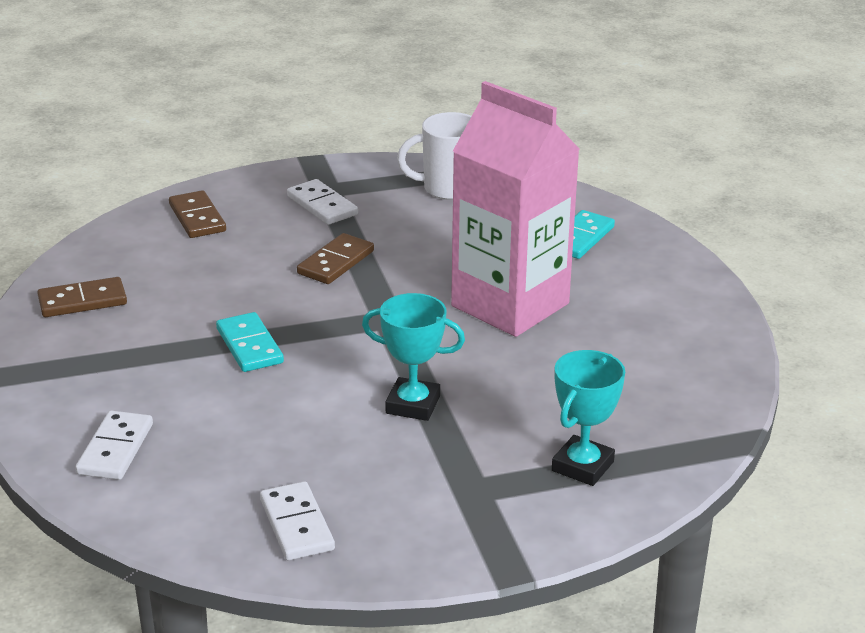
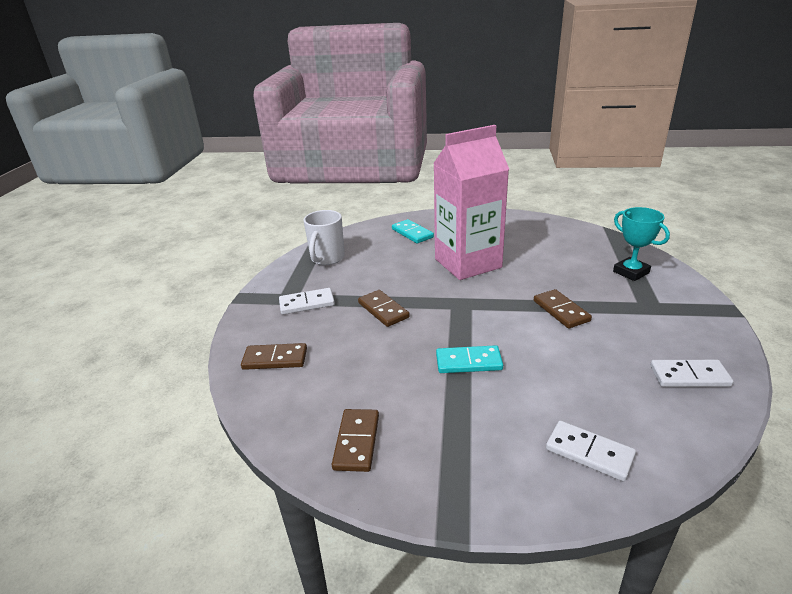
camera: 65 degrees left, 0 degrees up
(413, 405) = (561, 311): turquoise trophy -> brown domino

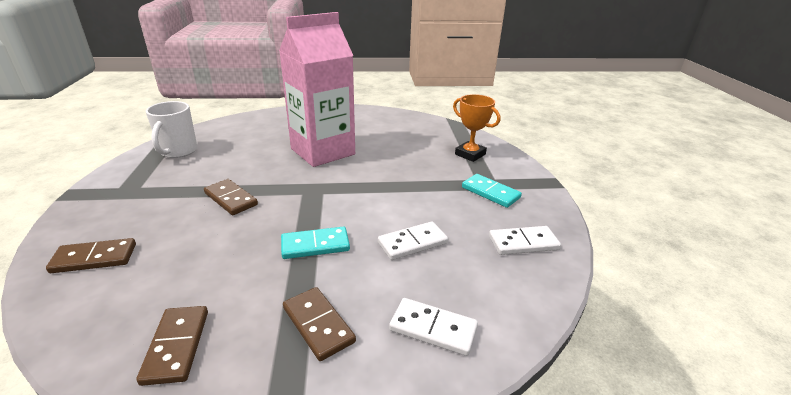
camera: 15 degrees left, 0 degrees up
(307, 303) = (146, 196): white domino -> white domino (412, 243)
(412, 233) = (271, 126): turquoise domino -> turquoise domino (490, 192)
(561, 311) = (408, 190): brown domino -> brown domino (318, 325)
(631, 272) = (470, 154): turquoise trophy -> orange trophy

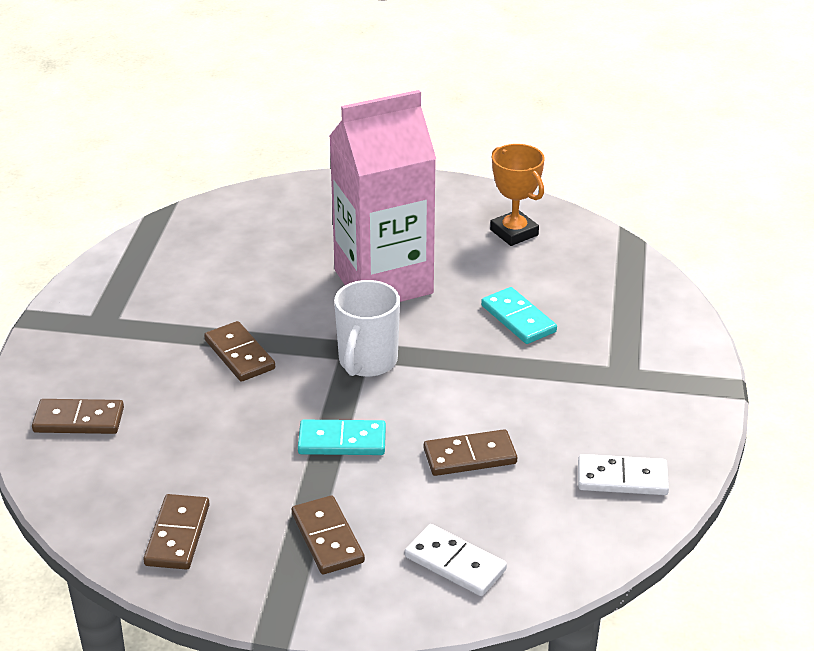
camera: 15 degrees right, 5 degrees up
(178, 152) = (166, 257): white mug -> white mug (367, 362)
(412, 243) = (470, 456): white domino -> brown domino
(470, 154) = (622, 315): orange trophy -> orange trophy (514, 232)
(490, 192) = (618, 393): turquoise domino -> turquoise domino (518, 319)

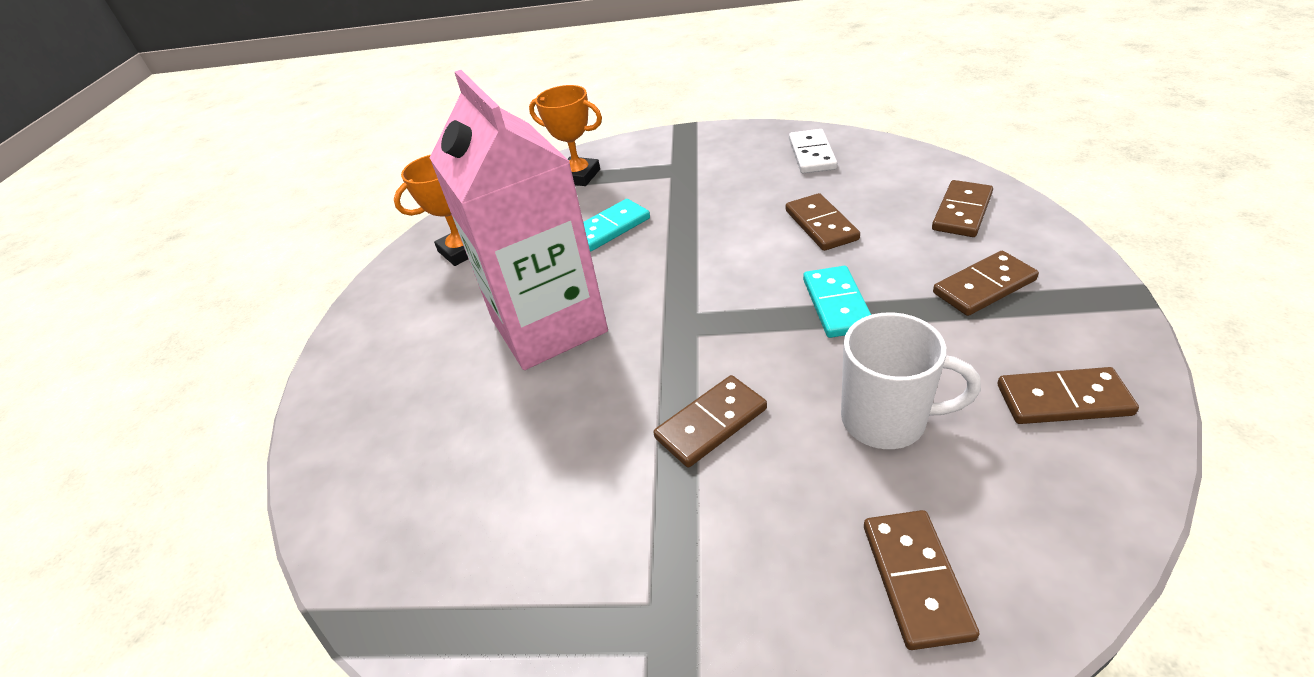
camera: 90 degrees left, 5 degrees up
(367, 362) = (699, 311): white mug -> white mug (887, 420)
(455, 563) = (961, 212): white domino -> brown domino
(631, 301) = (578, 176): none -> orange trophy

